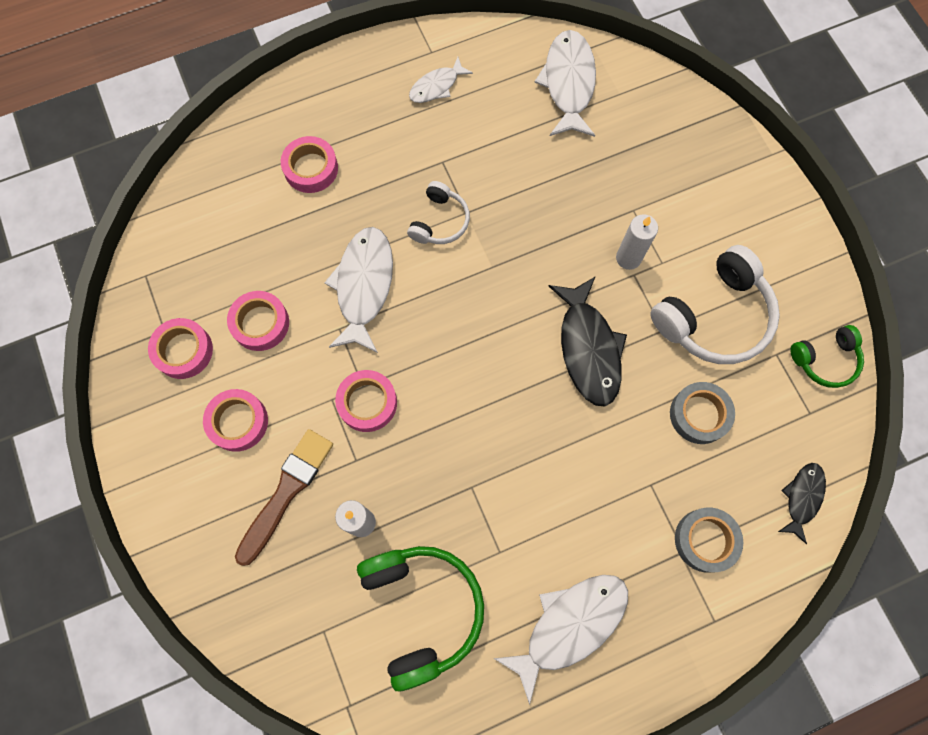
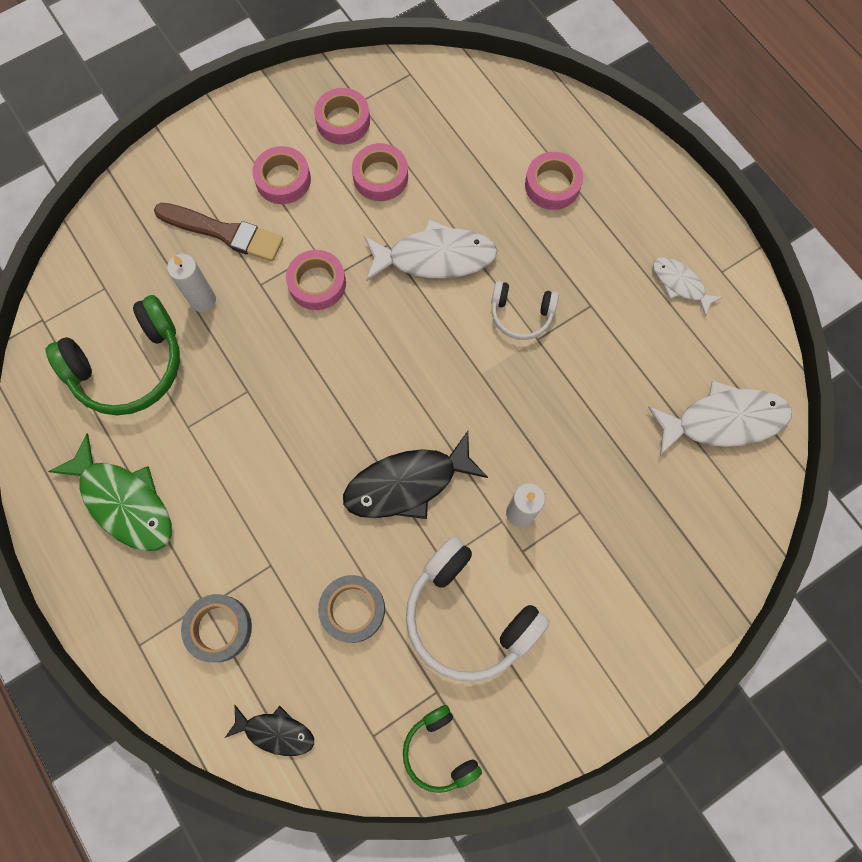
camera: 80 degrees right, 0 degrees up
(569, 626) = (124, 502): white fish -> green fish

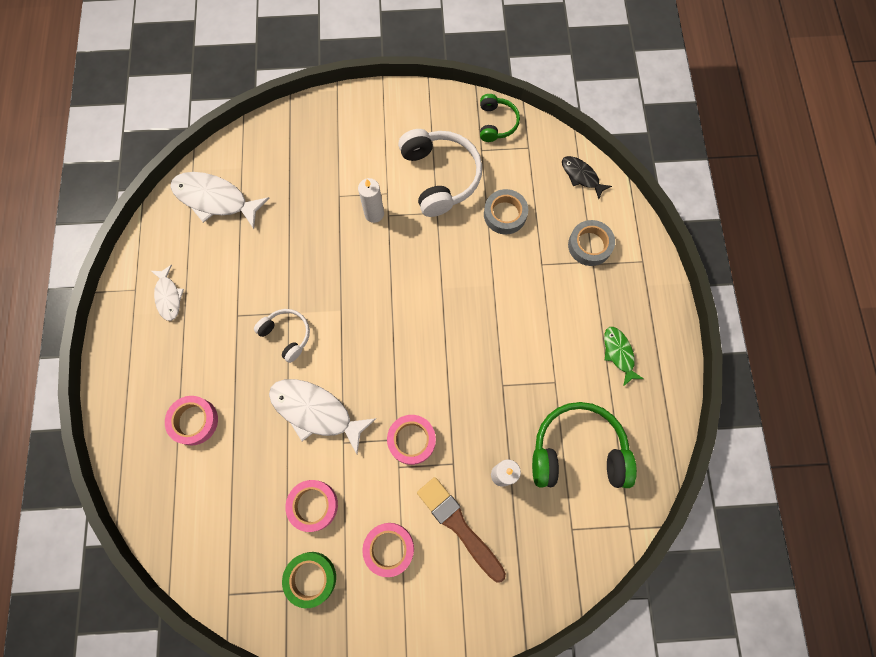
camera: 150 degrees left, 0 degrees up
(124, 502) = (619, 353): green fish -> green fish, size x0.57
(343, 121) = (310, 578): pink tape -> green tape
(407, 483) = (431, 267): black fish -> none

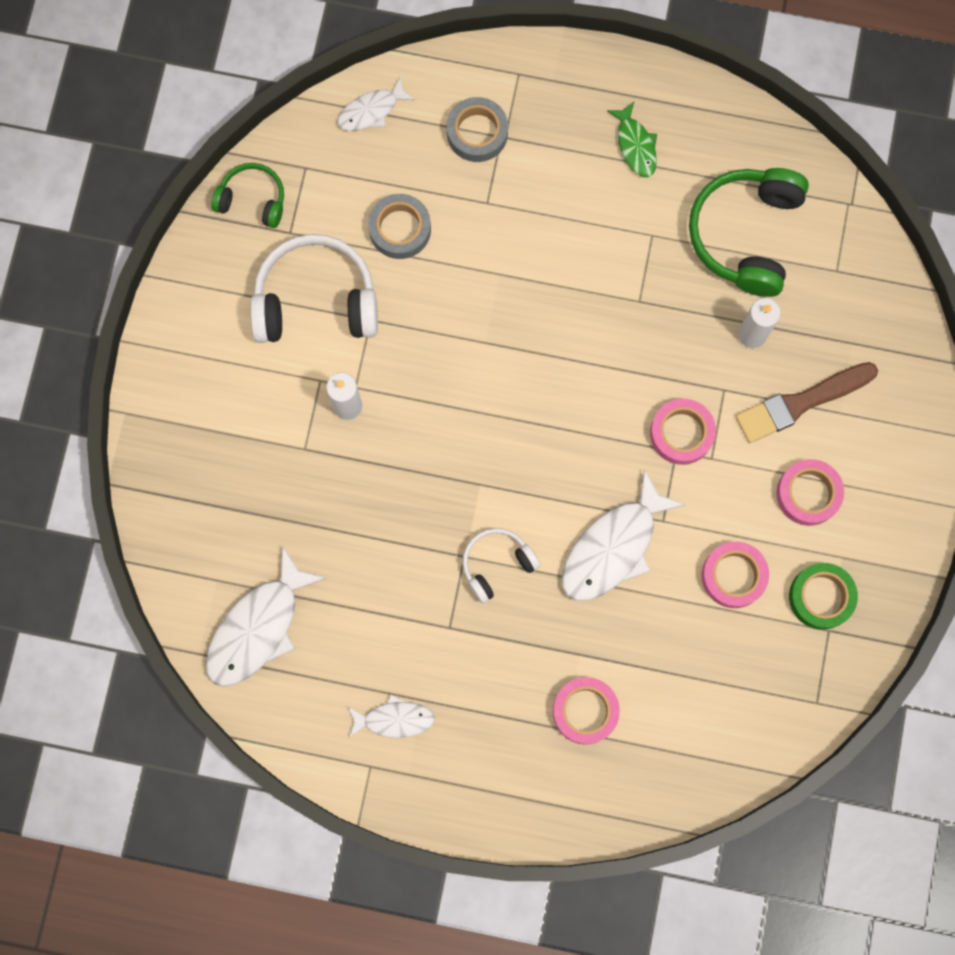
camera: 75 degrees left, 5 degrees up
(581, 176) = (371, 111): black fish -> white fish
(619, 353) = (635, 145): green fish -> green fish turned 105 degrees counterclockwise

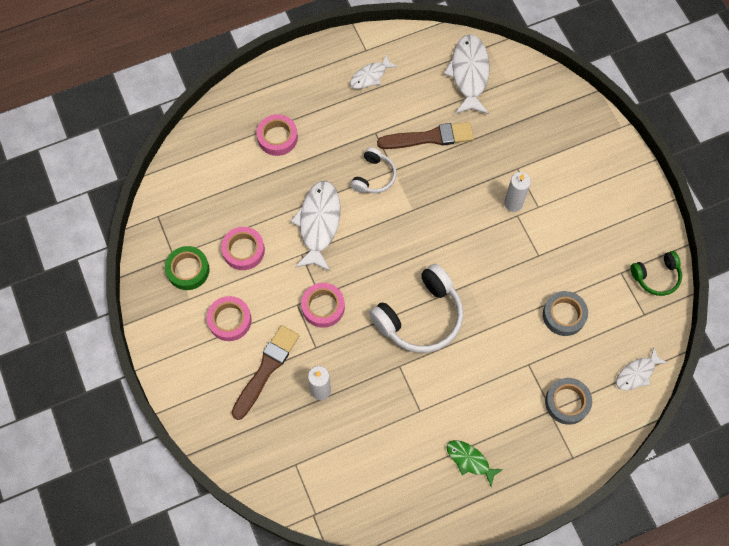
camera: 145 degrees right, 10 degrees down
(316, 300) = (575, 246): white headphones -> white headphones (420, 317)
(371, 111) = (637, 373): white fish -> white fish turned 150 degrees counterclockwise
(383, 570) = (429, 137): none -> brown brush
(745, 234) = (365, 449): green headphones -> none

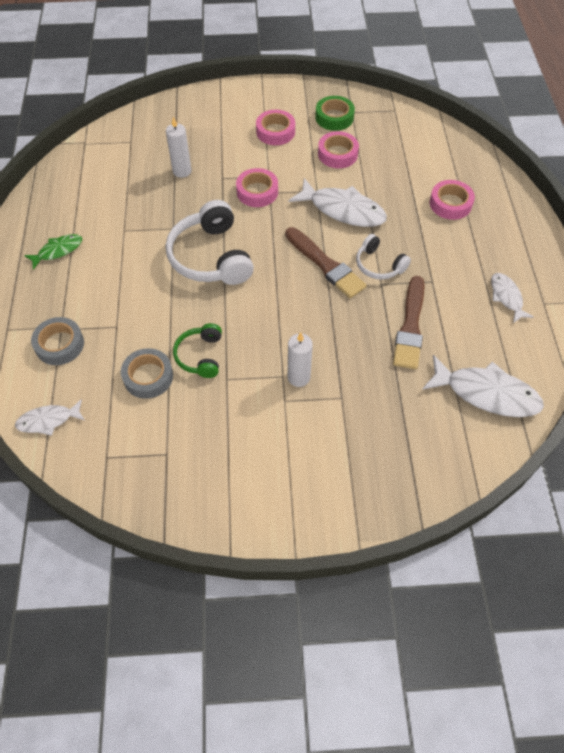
camera: 110 degrees right, 10 degrees down
(266, 369) = (220, 143): brown brush -> brown brush (326, 265)
(637, 373) = (48, 420): white fish -> white fish turned 90 degrees counterclockwise
(656, 276) = (142, 490): green headphones -> green headphones (200, 356)

